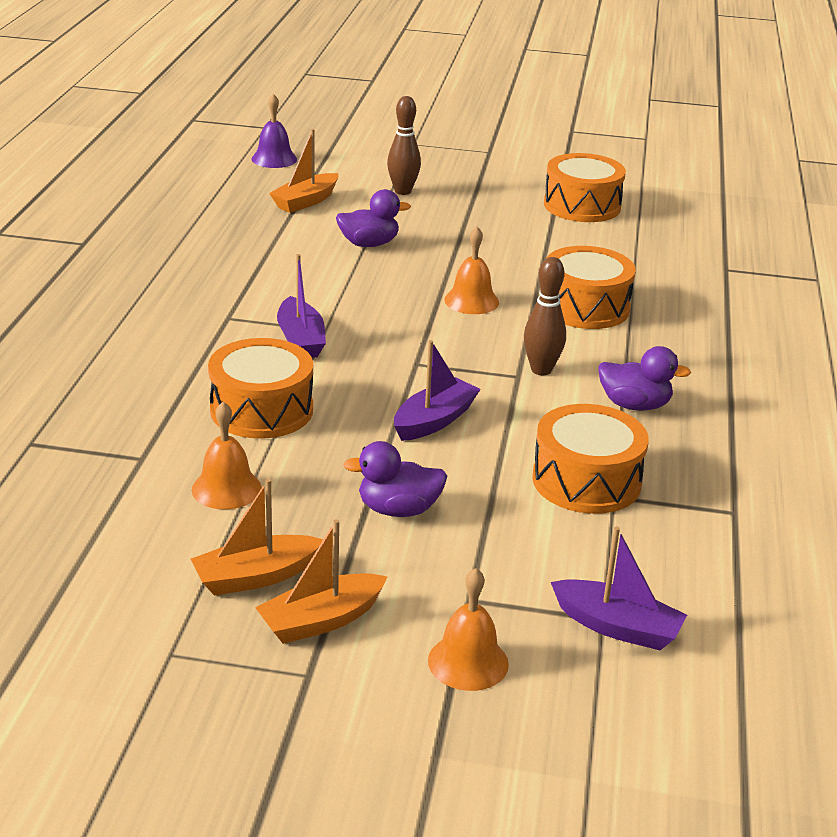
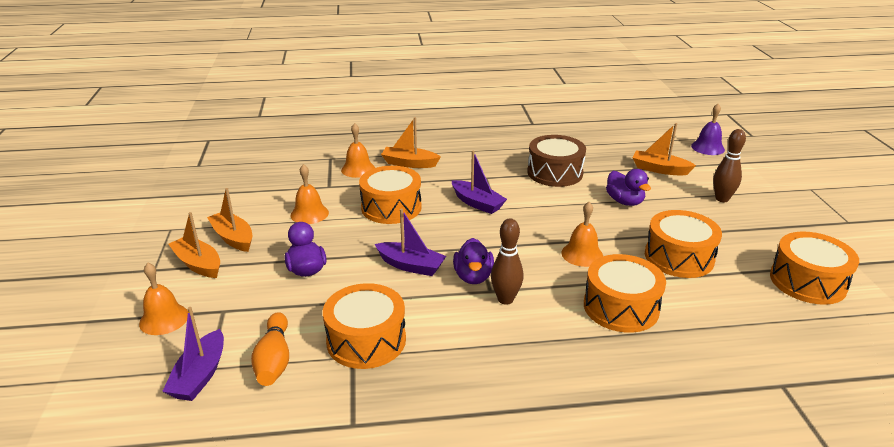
camera: 75 degrees right, 0 degrees up
(102, 420) = (358, 169): none -> orange bell
(126, 369) = (409, 163): none -> orange boat
(258, 266) = (555, 173): none -> brown drum
(301, 340) = (477, 203): purple boat -> purple boat turned 105 degrees counterclockwise
(508, 250) = (679, 257): none -> orange drum
(603, 559) = (274, 360): none -> orange bowling pin
(634, 405) = (483, 352): purple duck -> purple duck (473, 277)

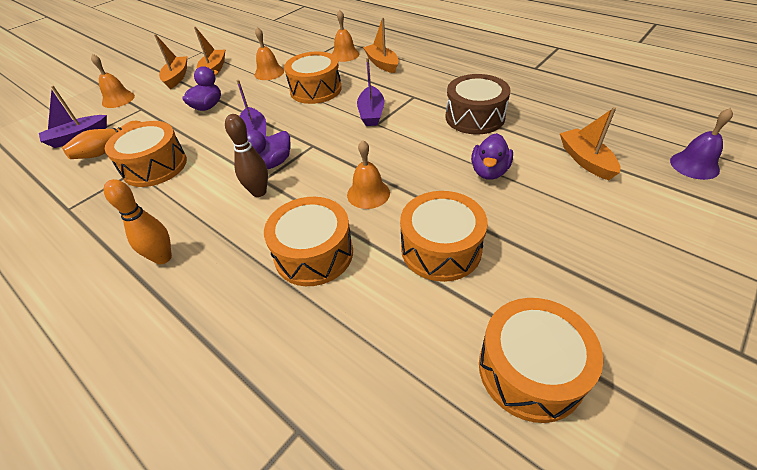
camera: 50 degrees right, 15 degrees up
(528, 384) = (163, 258): none -> orange bowling pin
(722, 199) = (601, 224): brown bowling pin -> none

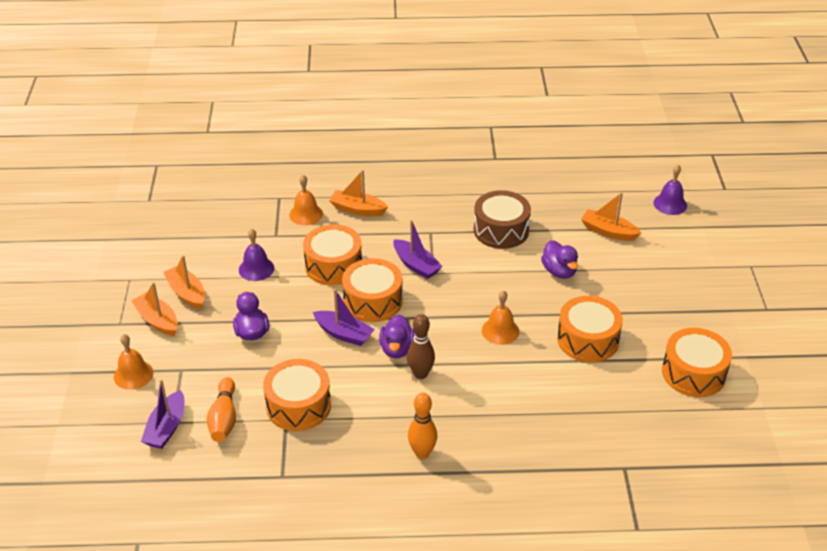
camera: 45 degrees left, 5 degrees down
(269, 72) = (256, 269): orange bell -> purple bell
(314, 254) = (518, 388): orange drum -> orange drum (373, 301)

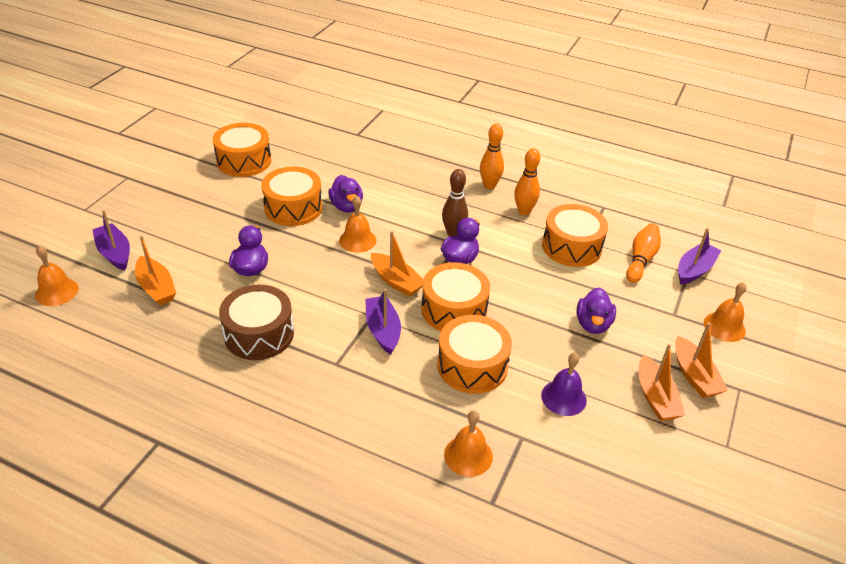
camera: 155 degrees left, 0 degrees up
(344, 334) = (501, 289): purple boat -> purple boat (115, 253)
(357, 209) = (397, 434): orange boat -> orange boat (396, 281)
(366, 432) = (524, 211): none -> orange bowling pin
(542, 362) = (346, 206): none -> purple duck
(670, 204) = (57, 291): purple bell -> orange bell

